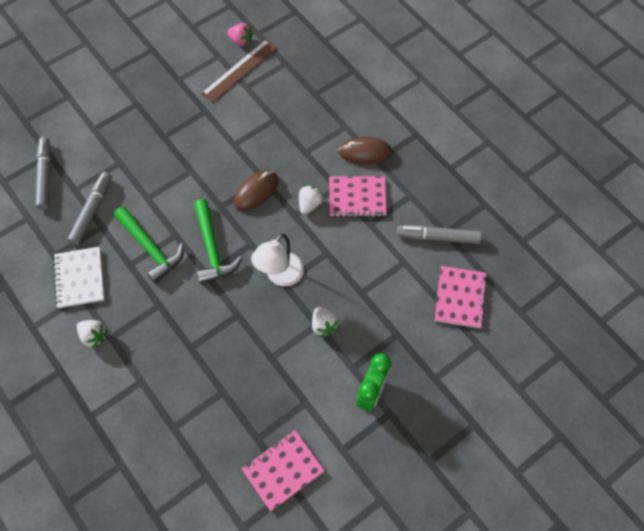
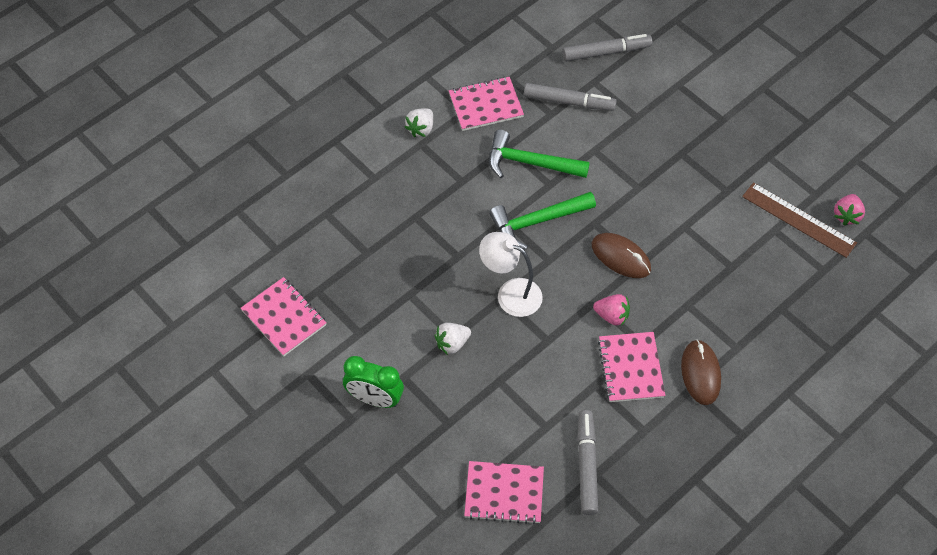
camera: 85 degrees right, 5 degrees down
(79, 278) = (485, 105): white notebook -> pink notebook
(150, 248) = (530, 163): green hammer -> green hammer turned 60 degrees clockwise
(309, 204) = (612, 316): white strawberry -> pink strawberry

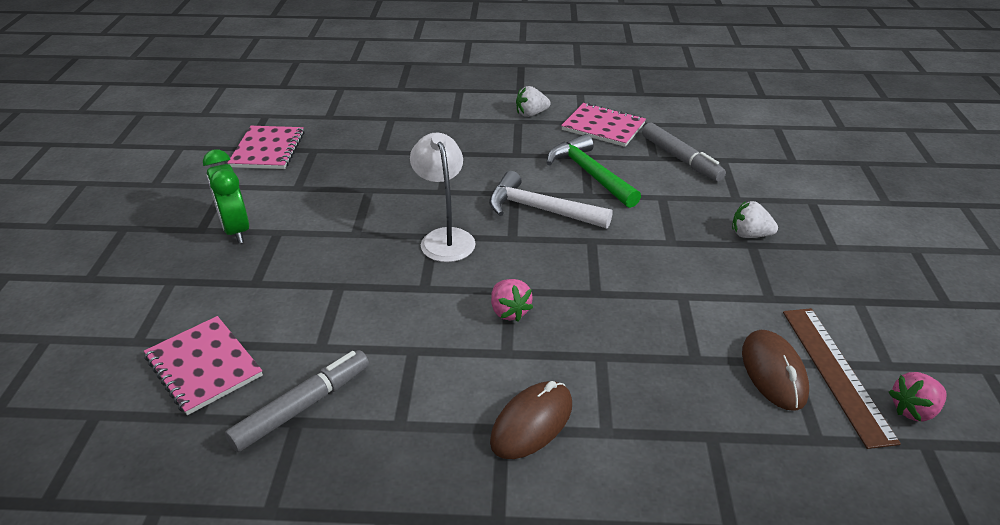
camera: 45 degrees right, 20 degrees down
(452, 343) = (347, 237): white strawberry -> white strawberry (749, 235)
(537, 222) = (540, 209): green hammer -> white hammer
(606, 52) = (760, 149): grey marker -> none
(621, 257) = (582, 277): brown mouse -> brown mouse (773, 372)
(630, 368) = (466, 363): pink notebook -> none

